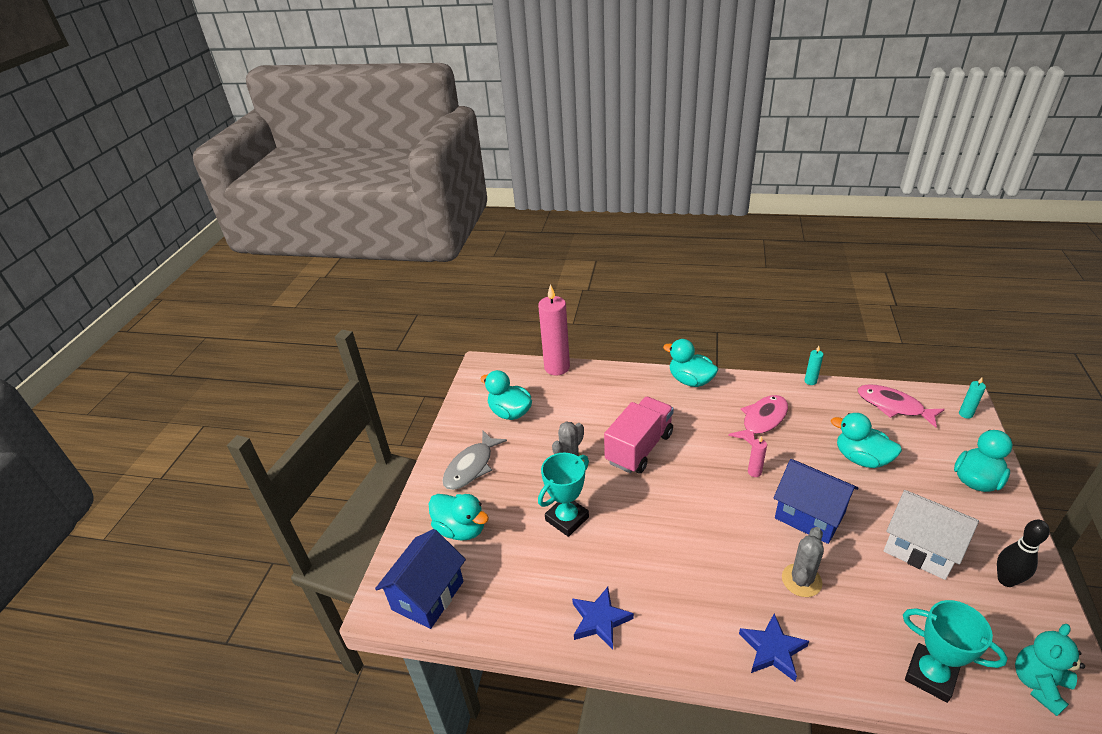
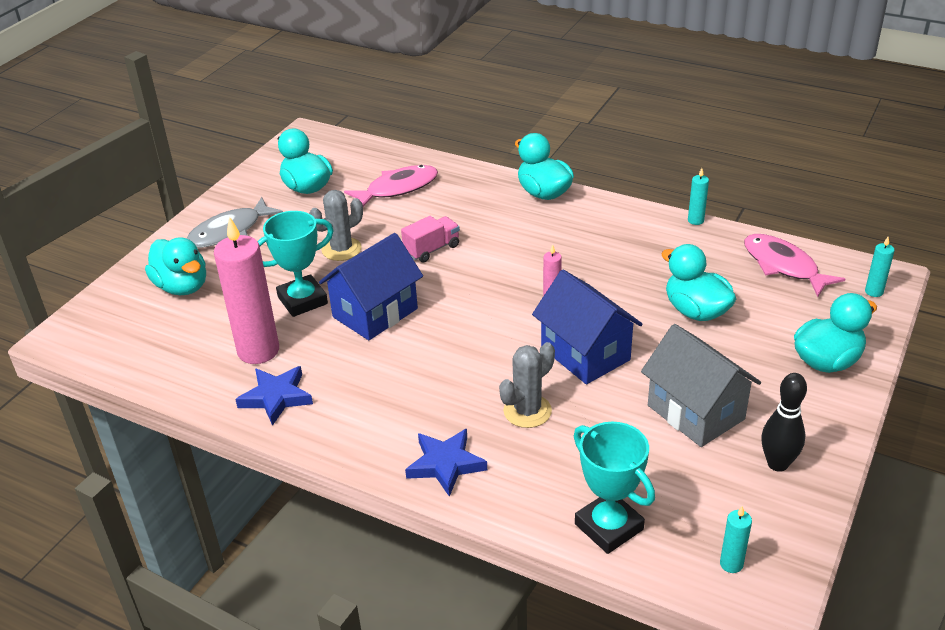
camera: 15 degrees right, 0 degrees up
(428, 595) = (112, 337): blue house -> blue house (375, 313)
(557, 367) = (391, 152): pink candle -> pink candle (258, 351)
(639, 448) = (432, 249): pink truck -> pink truck, size x0.54
(762, 420) = (601, 250): pink fish -> pink fish (398, 189)
(920, 548) = (695, 412): white house -> grey house
(1038, 684) = (731, 564): turquoise teddy bear -> turquoise candle

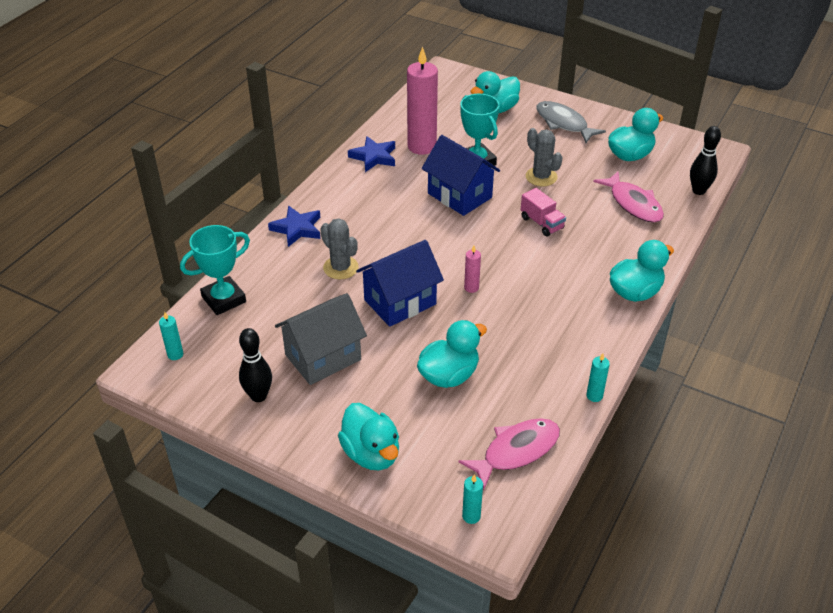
camera: 90 degrees right, 5 degrees up
(377, 149) = (698, 191): none -> black bowling pin

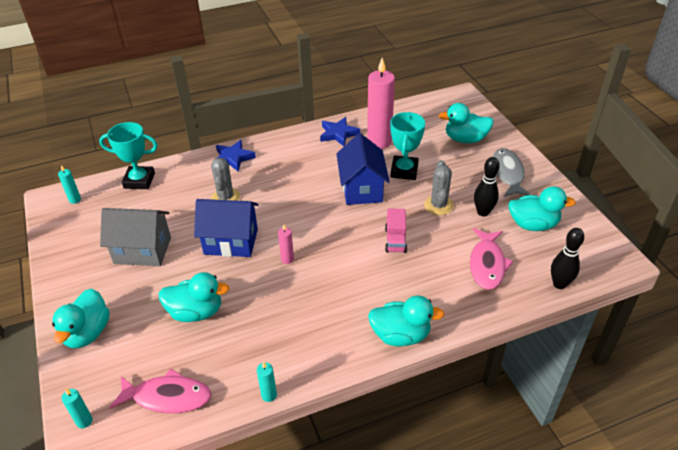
camera: 40 degrees right, 0 degrees up
(258, 396) = (80, 252): black bowling pin -> black bowling pin (483, 212)

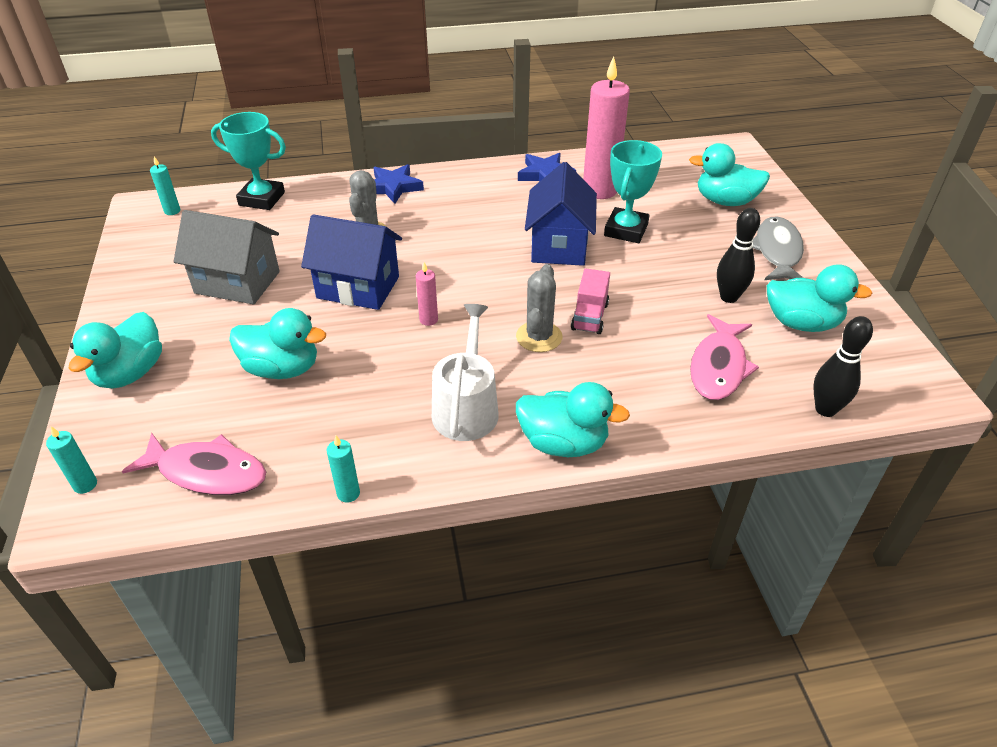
camera: 10 degrees right, 0 degrees up
(330, 320) = (466, 408): none -> white watering can
(438, 205) = (664, 280): grey cactus -> grey cactus (539, 337)

